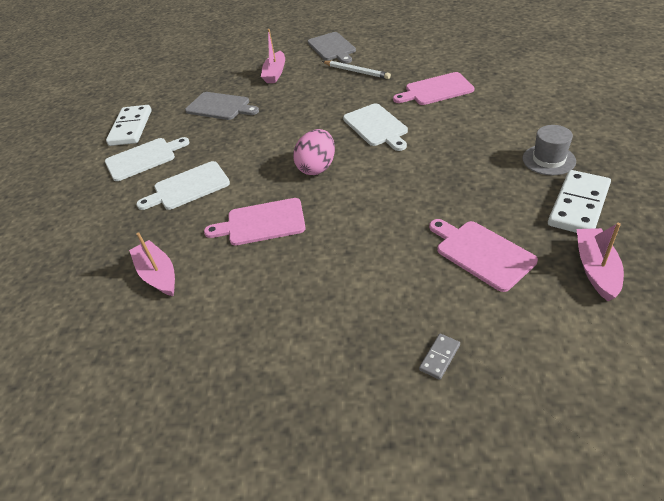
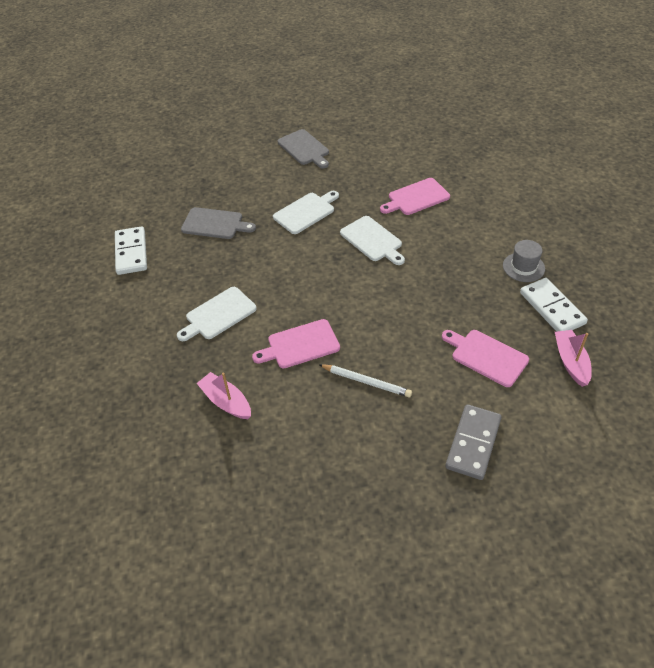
camera: 15 degrees left, 5 degrees up
(143, 158) = (160, 287): white cutting board -> white cutting board (306, 212)
(275, 73) = (256, 182): pink boat -> none
(317, 167) = (331, 286): pink egg -> none
(356, 71) = (337, 178): white pencil -> white pencil (366, 382)
(439, 357) = (473, 443): grey domino -> grey domino, size x2.21
(578, 205) = (552, 308): white domino -> white domino turned 45 degrees counterclockwise

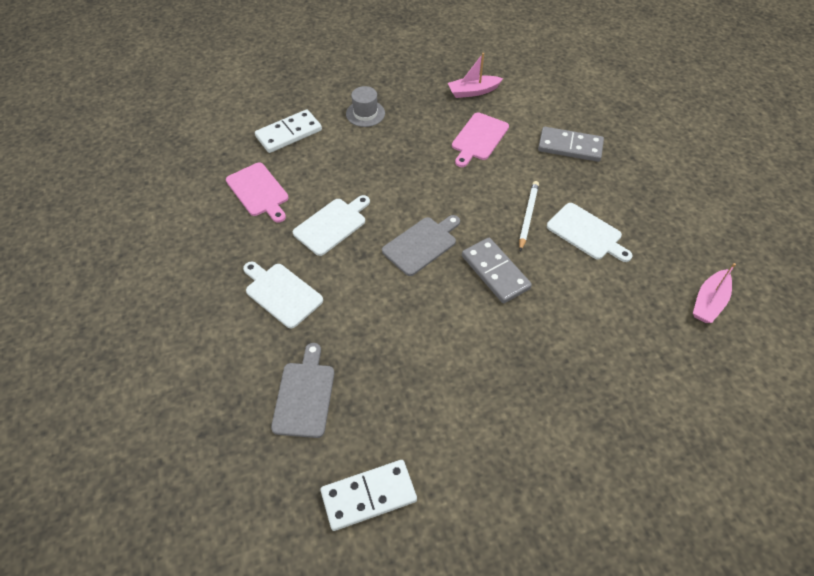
camera: 100 degrees left, 5 degrees up
(218, 314) = (467, 357): white cutting board -> white cutting board (586, 233)
(226, 401) = (584, 325): pink boat -> pink boat (709, 302)
(300, 345) = (495, 272): pink cutting board -> grey domino
(304, 149) = (143, 312): grey cutting board -> grey cutting board (421, 244)
(552, 308) = (415, 99): white domino -> white domino (289, 133)

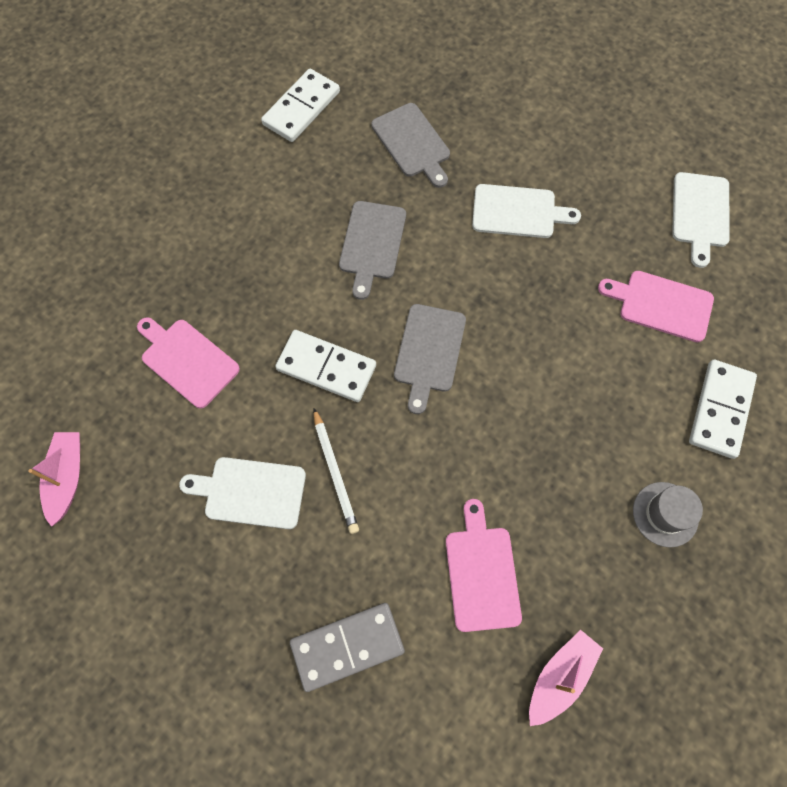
camera: 145 degrees right, 15 degrees up
(332, 225) = (543, 315): white cutting board -> white cutting board (700, 214)
(403, 333) = (372, 244): none -> grey cutting board
(495, 272) = (326, 368): grey domino -> white domino
(592, 330) = (187, 360): none -> pink cutting board

